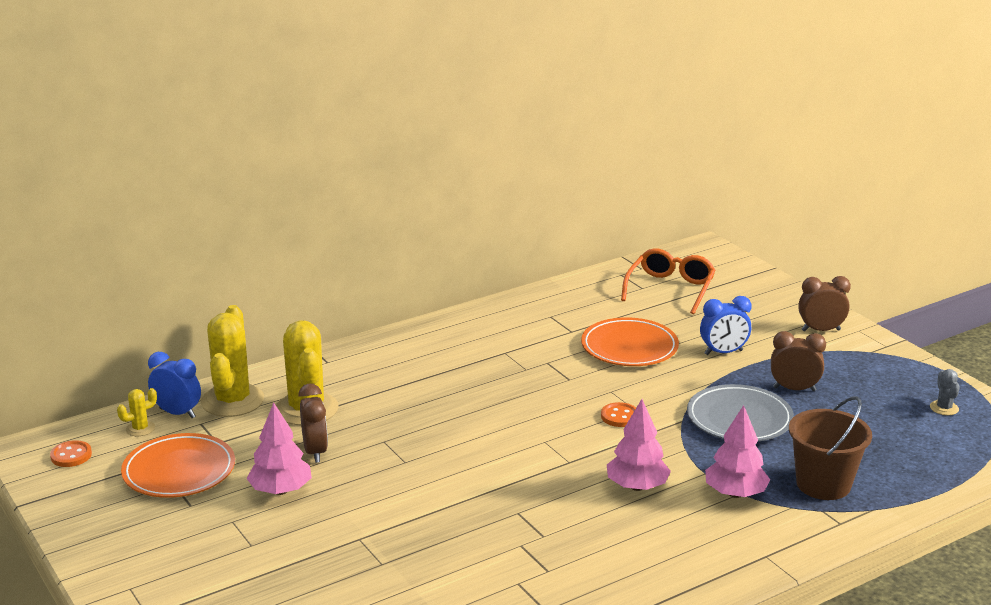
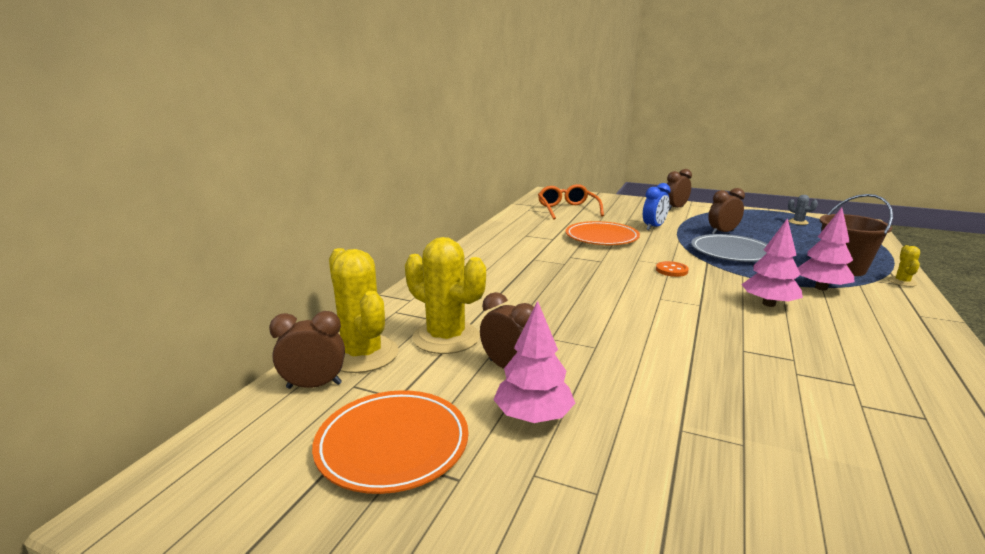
camera: 35 degrees left, 5 degrees down
(71, 455) = (216, 488): orange button -> none
(140, 429) = (285, 417): yellow cactus -> yellow cactus (902, 282)
(177, 413) = (314, 385): blue clock -> brown clock

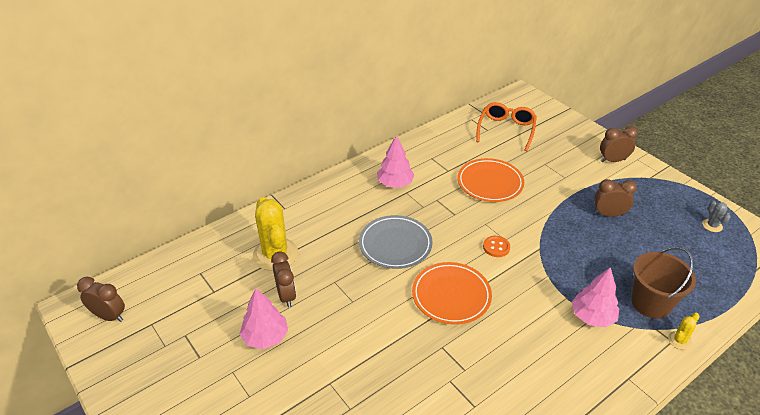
camera: 30 degrees right, 20 degrees up
(314, 385) = (182, 264): brown clock -> brown clock (109, 316)
(362, 354) = (221, 249): yellow cactus -> none
(392, 444) = (188, 322): orange plate -> orange plate (451, 295)
(654, 227) = (553, 184): blue clock -> none
(731, 252) = (578, 244): grey plate -> grey plate (395, 244)
(768, 304) = (522, 314): pink tree -> pink tree (395, 183)

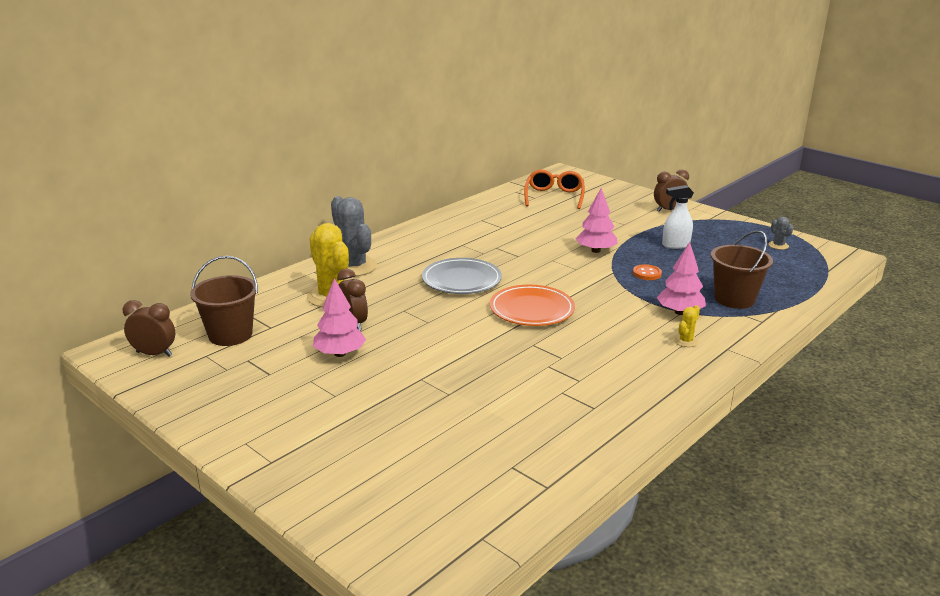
camera: 10 degrees left, 15 degrees down
(177, 298) = (230, 335): none -> brown bucket
(302, 214) = (353, 266): none -> grey cactus
(395, 183) = (448, 239): pink tree -> pink tree (596, 250)
(490, 183) = (548, 232): orange plate -> none
(496, 247) = (568, 274): orange button -> orange button (647, 273)
(608, 214) = (675, 245): brown clock -> white spray bottle
(679, 340) = (769, 320): yellow cactus -> yellow cactus (686, 341)

